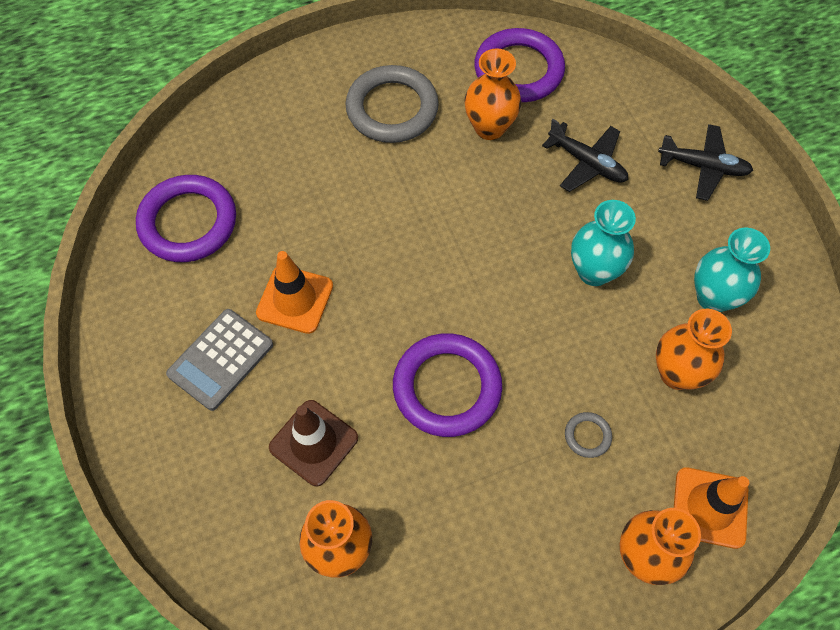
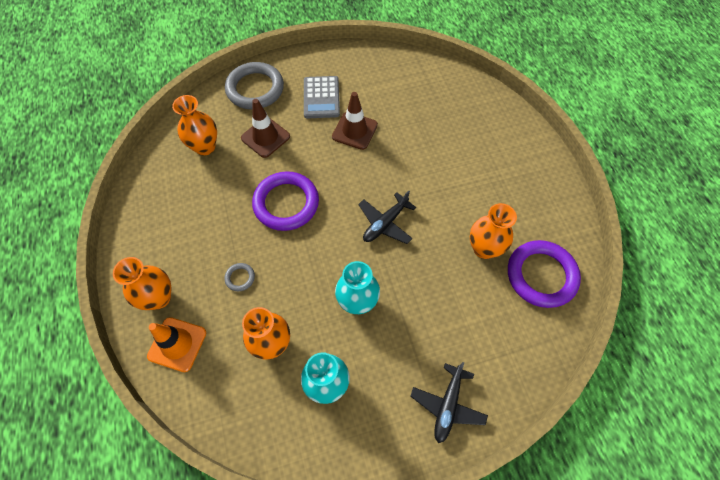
camera: 95 degrees right, 0 degrees up
(188, 222) = (410, 82): purple ring -> none
(221, 359) = (321, 97): grey calculator -> grey calculator turned 135 degrees counterclockwise
(295, 299) = (354, 131): orange traffic cone -> brown traffic cone
(392, 109) = (499, 188): grey ring -> grey ring (255, 89)
(587, 163) = (452, 312): black plane -> black plane (385, 223)

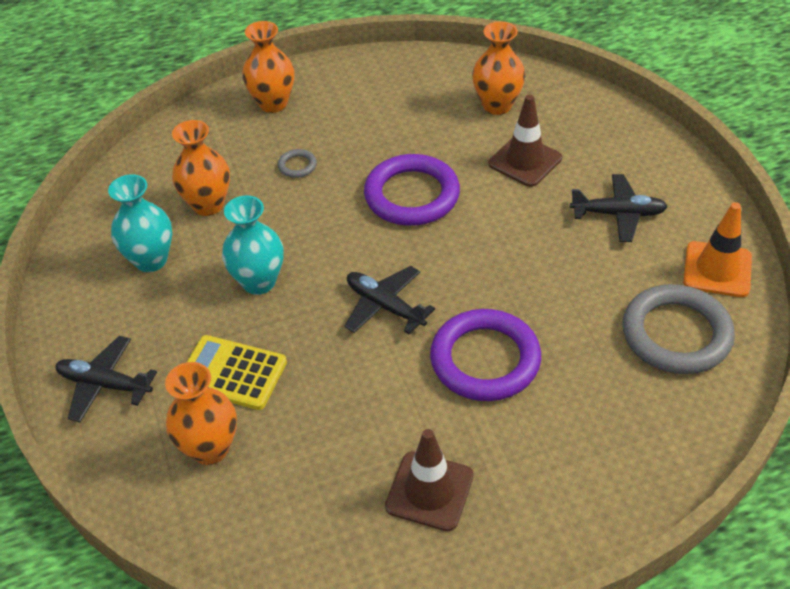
camera: 90 degrees right, 15 degrees down
(177, 344) = (215, 127): orange traffic cone -> orange traffic cone (717, 269)
(255, 89) = (616, 139): grey ring -> grey ring (676, 334)
(321, 97) = (618, 214): grey calculator -> black plane
(354, 131) = (557, 259): brown traffic cone -> brown traffic cone (429, 491)
(438, 316) = (232, 373): none -> yellow calculator
(484, 248) = (344, 435): orange vase -> orange vase (210, 448)
(541, 275) = (294, 516): purple ring -> purple ring (485, 360)

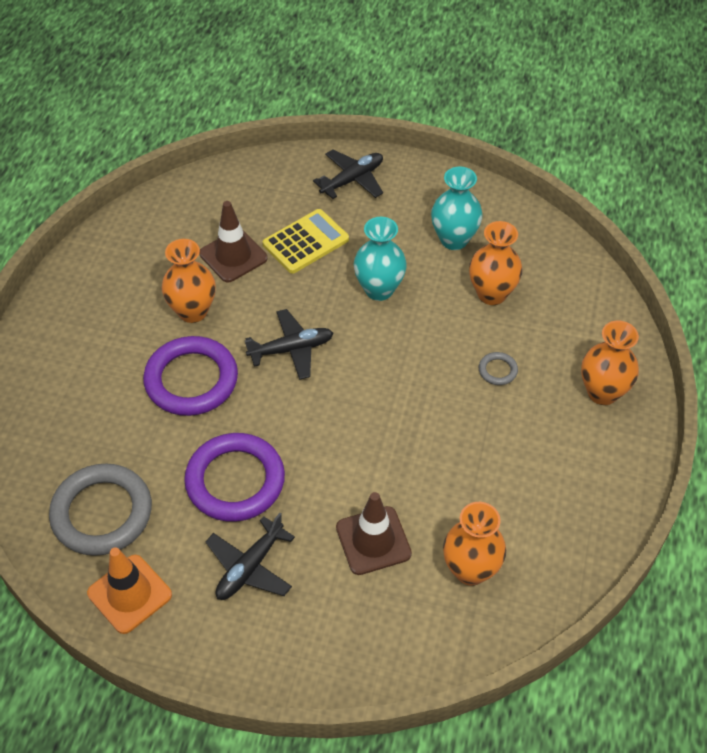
camera: 120 degrees right, 5 degrees up
(210, 448) = (255, 209): orange vase -> orange vase (193, 311)
(412, 195) = (397, 430): purple ring -> purple ring (235, 481)
(429, 491) = (125, 295): brown traffic cone -> brown traffic cone (233, 256)

